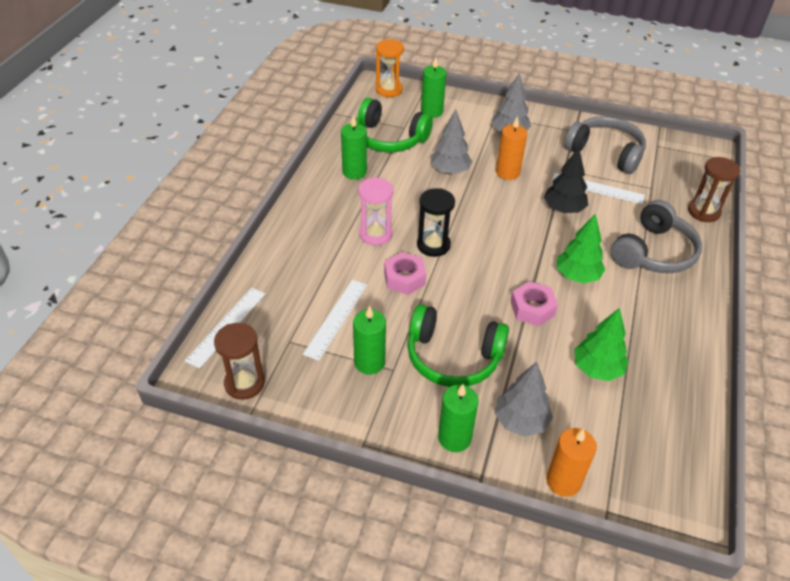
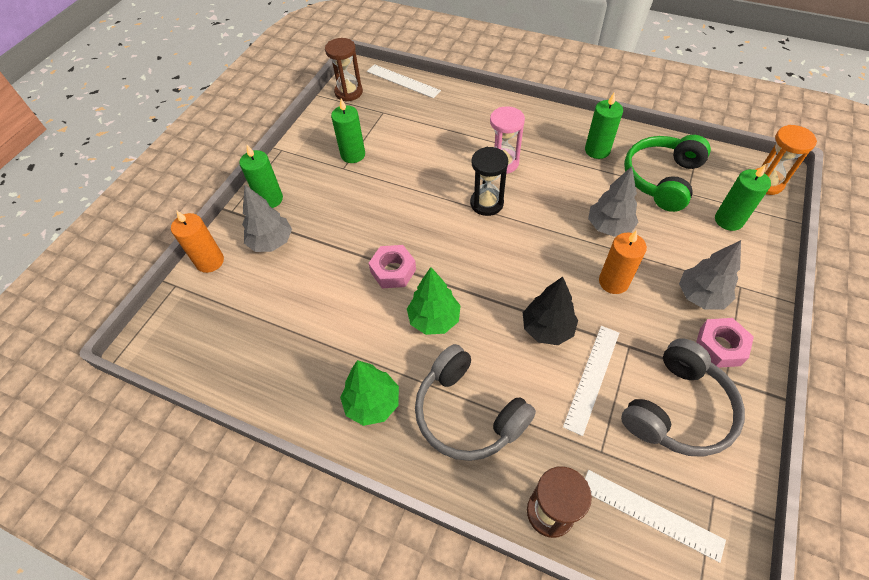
camera: 100 degrees right, 10 degrees up
(336, 318) = (401, 137): white ruler -> white ruler (650, 514)
(404, 278) = (443, 180): pink nut -> pink nut (719, 346)
(453, 357) = (347, 205): green headphones -> none
(597, 369) = (310, 310): green tree -> green tree (372, 403)

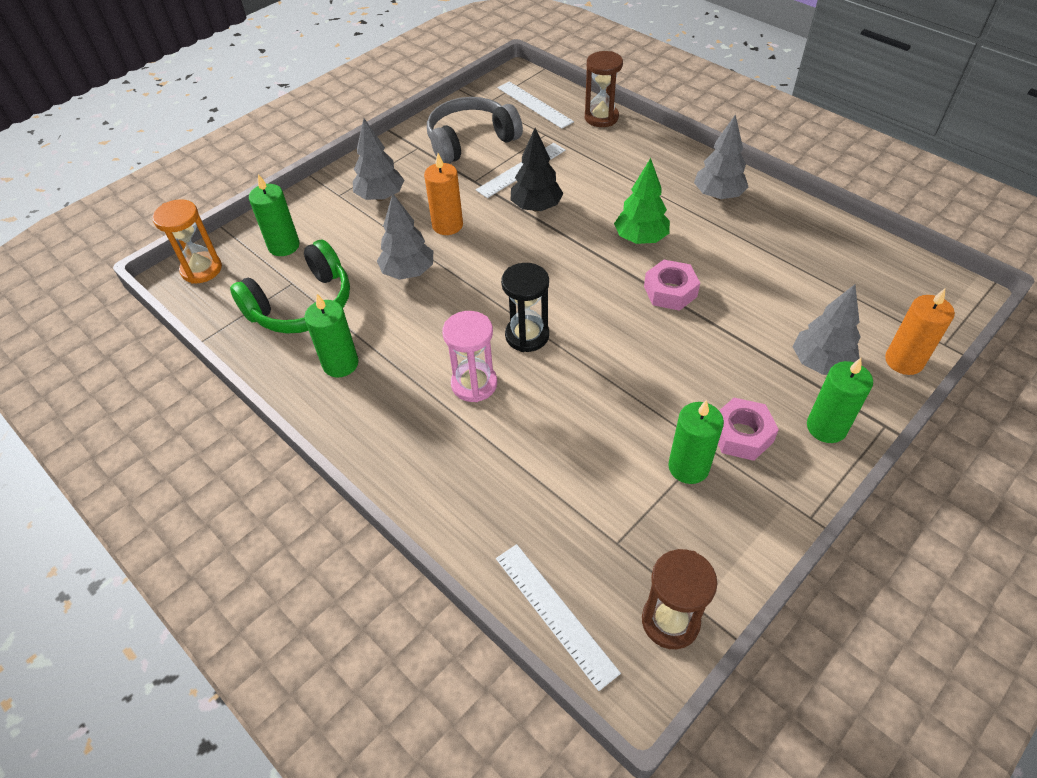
camera: 160 degrees left, 5 degrees down
(372, 403) = (718, 195): green tree -> grey tree
(468, 412) = (636, 173): grey headphones -> none
(719, 346) = (402, 164): pink nut -> pink nut (741, 435)

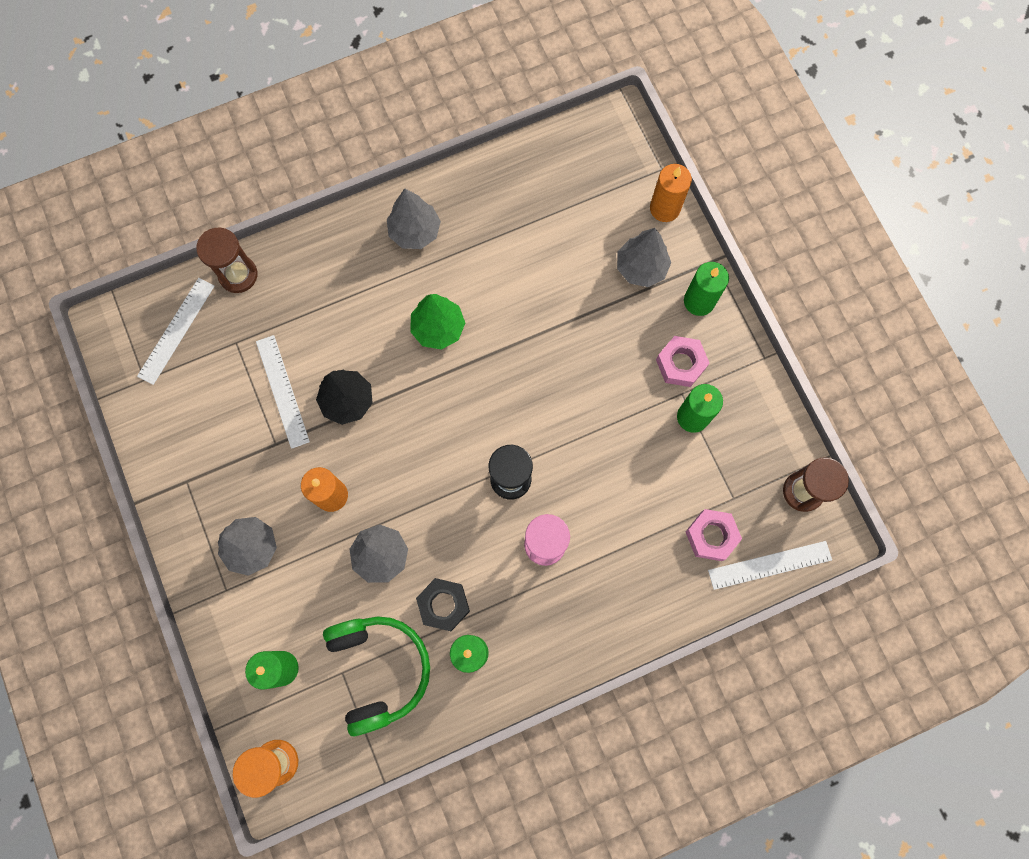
camera: 70 degrees left, 25 degrees up
(380, 329) = (443, 605): none -> black nut
(471, 141) = (206, 422): grey headphones -> none
(534, 104) = (176, 330): white ruler -> white ruler turned 45 degrees counterclockwise
(670, 291) = (514, 337): pink nut -> pink nut (711, 536)

